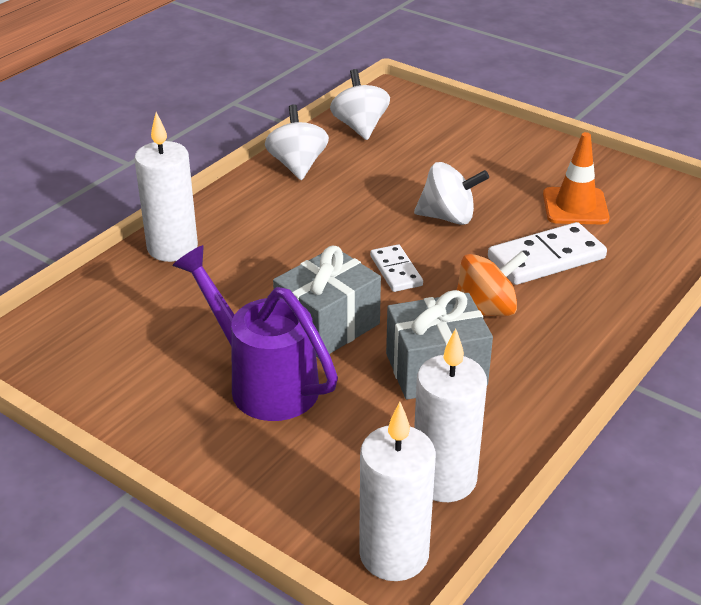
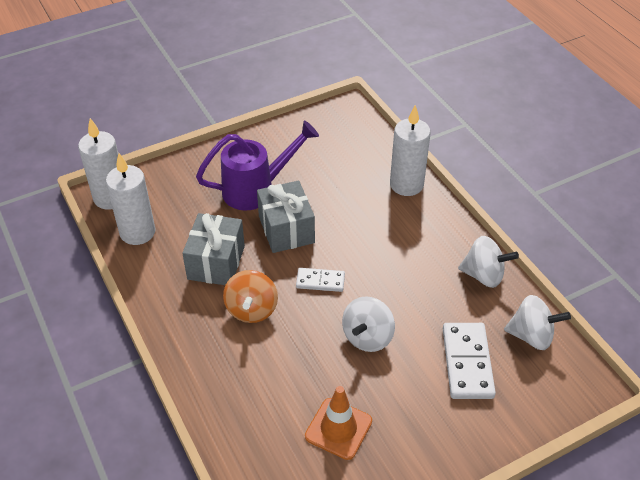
camera: 115 degrees right, 10 degrees up
(546, 258) = (284, 372): white domino -> white domino (467, 362)

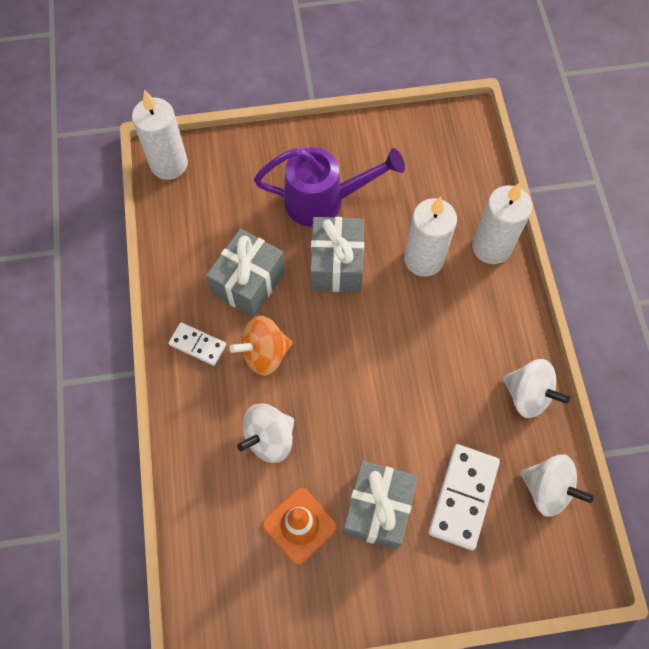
camera: 20 degrees right, 20 degrees up
(137, 232) = (182, 218): white candle -> white candle (423, 259)
(251, 309) = (264, 353): orange spinning top -> orange spinning top turned 45 degrees clockwise
(320, 281) = (348, 343): white domino -> white domino (197, 345)
(367, 337) = (370, 429): white spinning top -> white spinning top (269, 438)
(400, 394) = (378, 509): none -> grey gift

